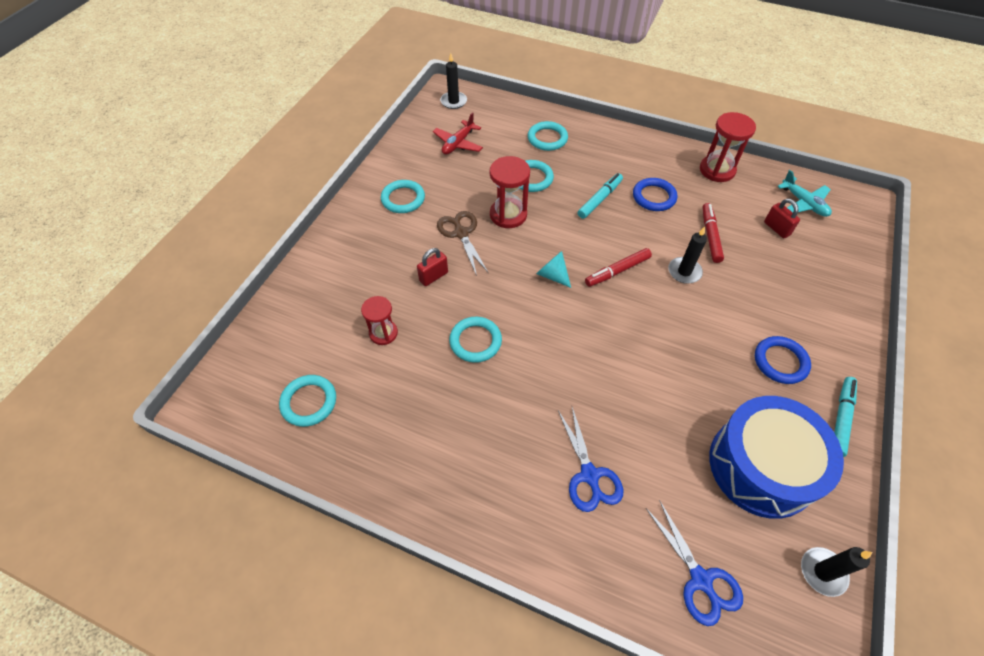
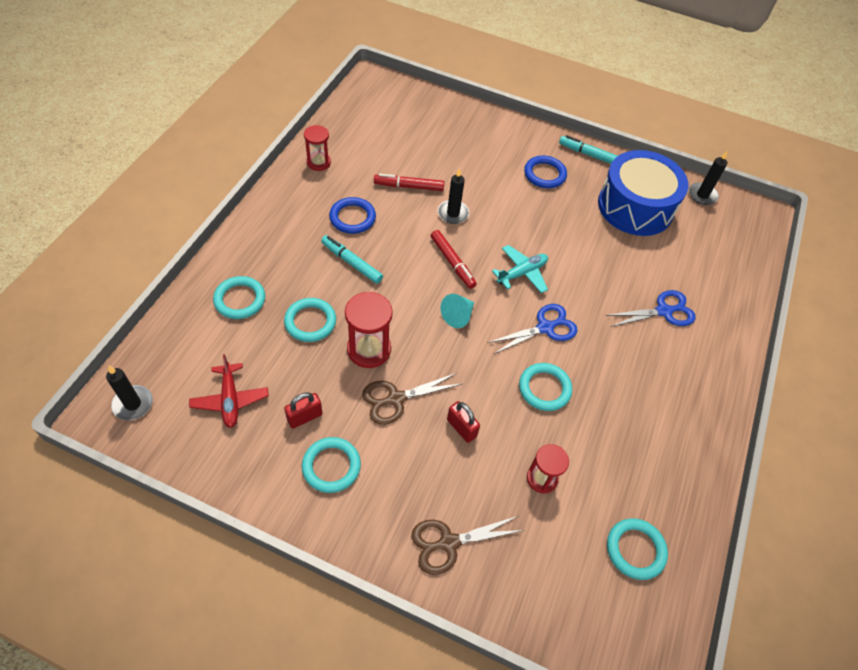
camera: 95 degrees left, 0 degrees up
(335, 267) = (448, 543): none -> brown scissors
(458, 143) = (230, 399): red plane -> red plane turned 45 degrees clockwise
(701, 580) = (724, 258): blue scissors -> blue scissors (545, 327)
(717, 170) = (318, 162): red hourglass -> red hourglass, size x0.66
(776, 228) = (402, 141): red padlock -> red padlock (304, 417)
(803, 203) = (371, 116): turquoise plane -> turquoise plane (522, 273)

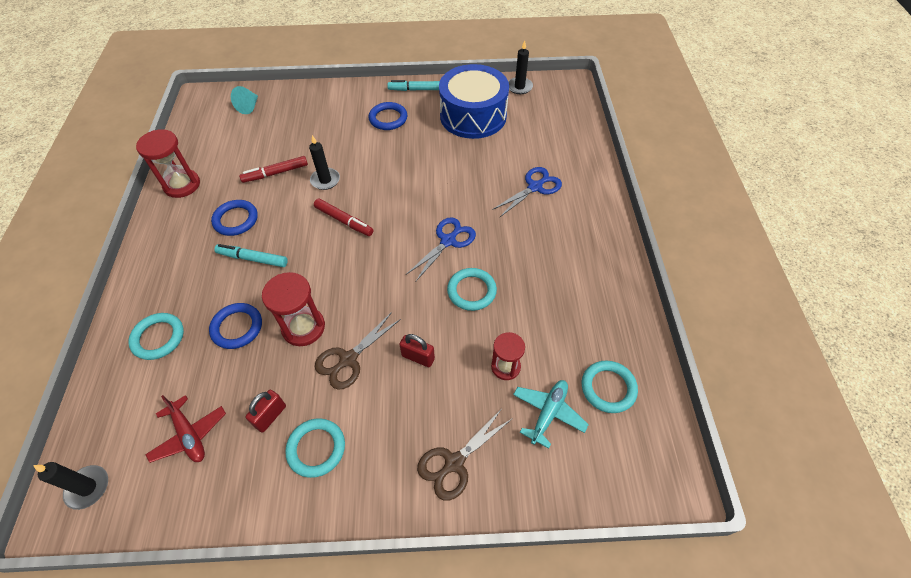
camera: 20 degrees left, 0 degrees up
(310, 322) = (237, 327): turquoise ring -> blue ring
(318, 162) = (182, 185): red hourglass -> red hourglass, size x1.53
(458, 316) = (370, 263): turquoise cone -> turquoise cone (249, 107)
(522, 273) = (407, 205): turquoise plane -> turquoise plane (548, 413)

